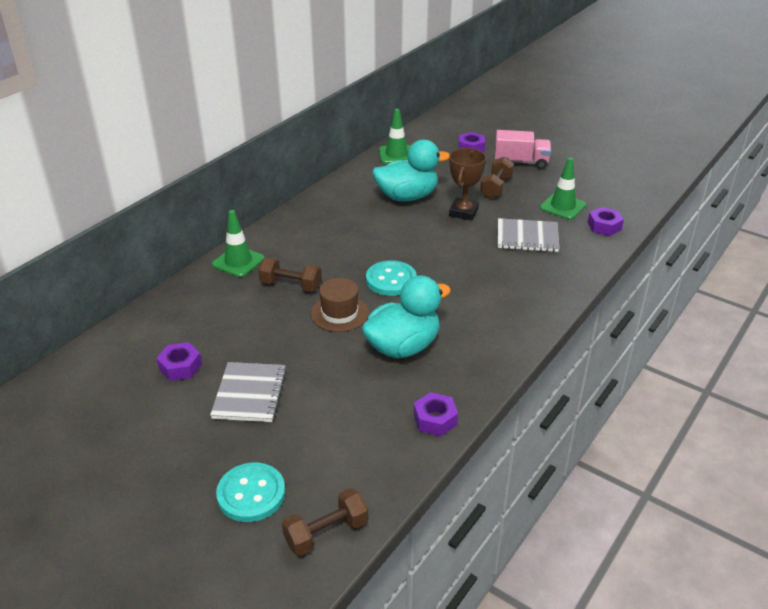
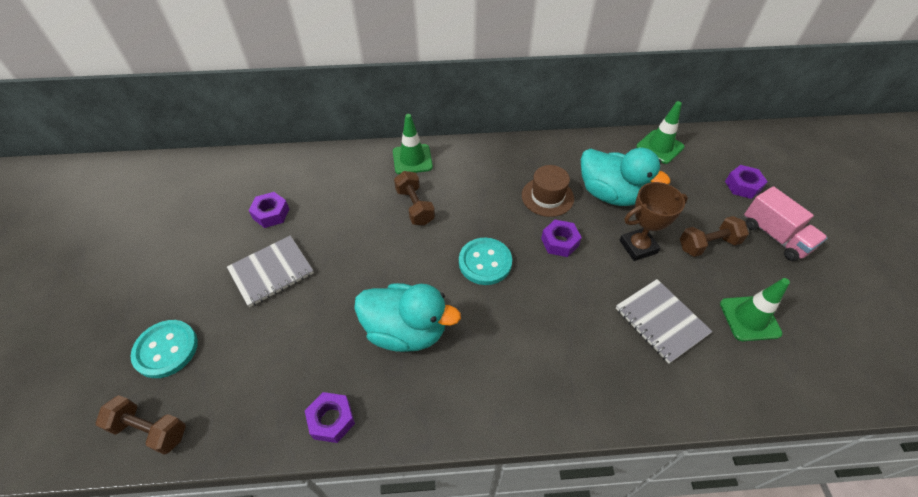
camera: 50 degrees right, 15 degrees up
(339, 313) = (409, 259): brown hat -> brown hat (547, 197)
(604, 226) = (765, 379): purple nut -> purple nut (559, 242)

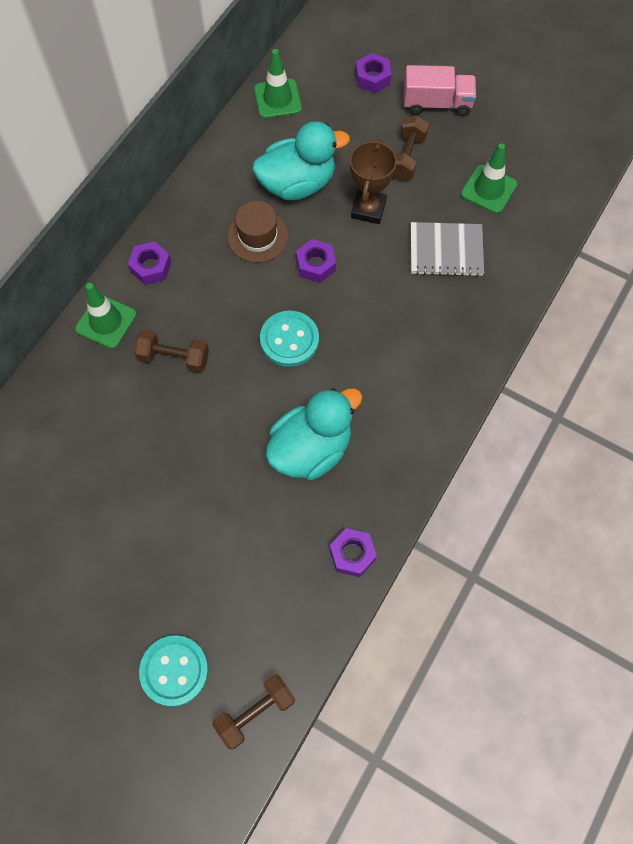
camera: 55 degrees left, 15 degrees up
(271, 214) = (69, 500): purple nut -> purple nut (151, 267)
(271, 272) = (152, 534): grey notebook -> none

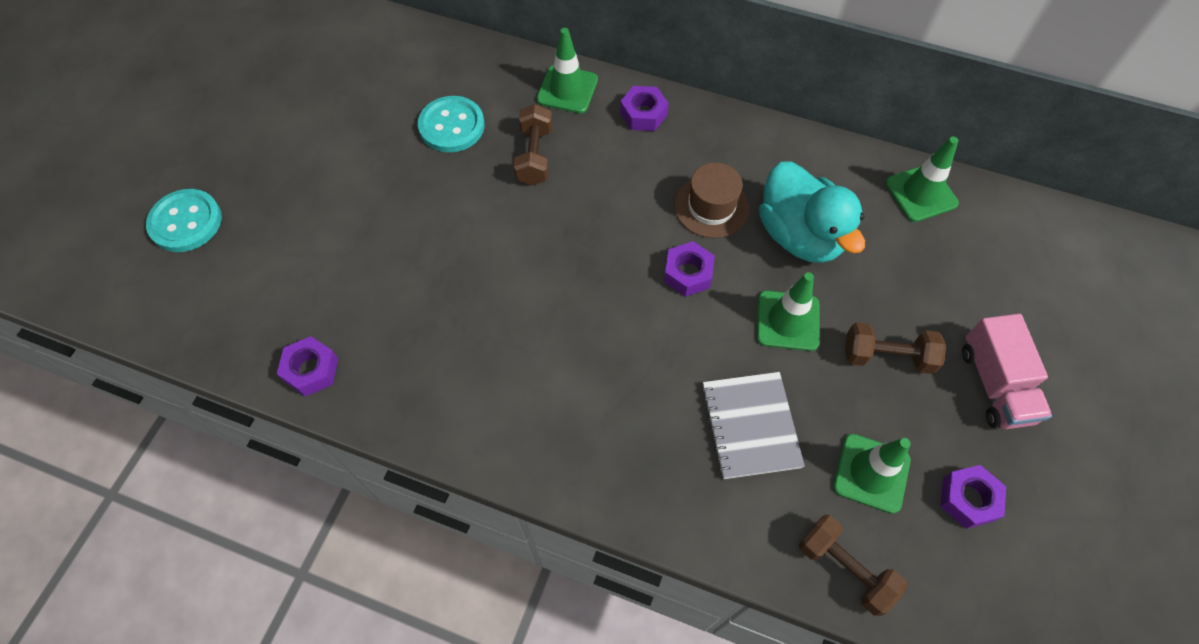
camera: 80 degrees right, 5 degrees down
(255, 712) = (137, 301): brown dumbbell -> brown dumbbell (845, 568)
(289, 340) = (578, 262): turquoise button -> turquoise button (452, 126)
(311, 449) = (439, 307): turquoise duck -> none
(368, 209) = (787, 321): brown trophy -> green traffic cone
(373, 78) = (1003, 296): purple nut -> purple nut (968, 499)

